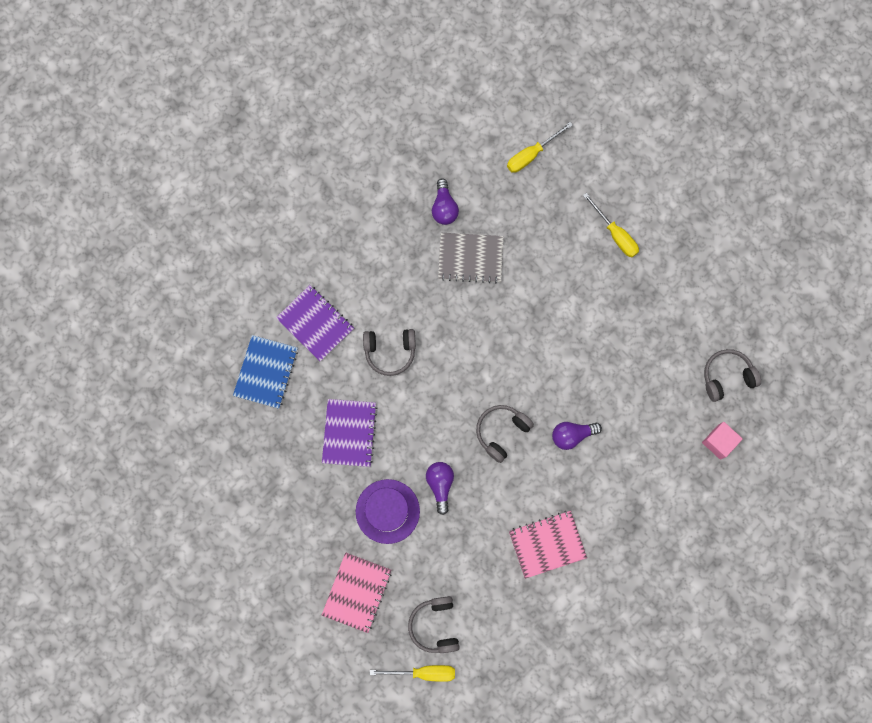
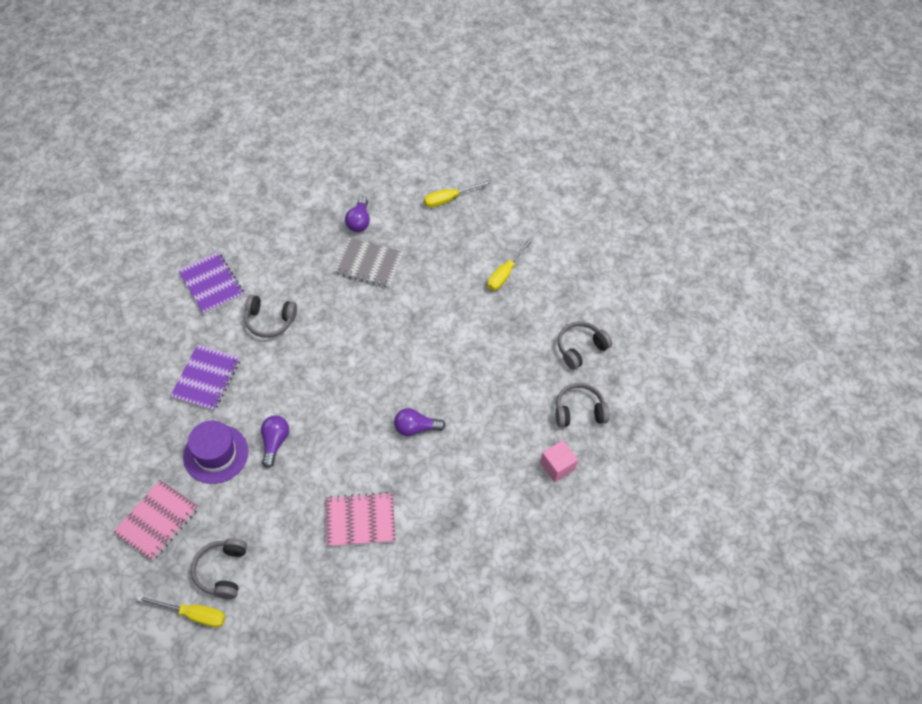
camera: 10 degrees right, 20 degrees down
(266, 372) = (151, 312): blue notebook -> none
(501, 432) = (349, 410): grey headphones -> grey headphones (580, 348)
(615, 234) = (505, 273): yellow screwdriver -> yellow screwdriver turned 60 degrees clockwise

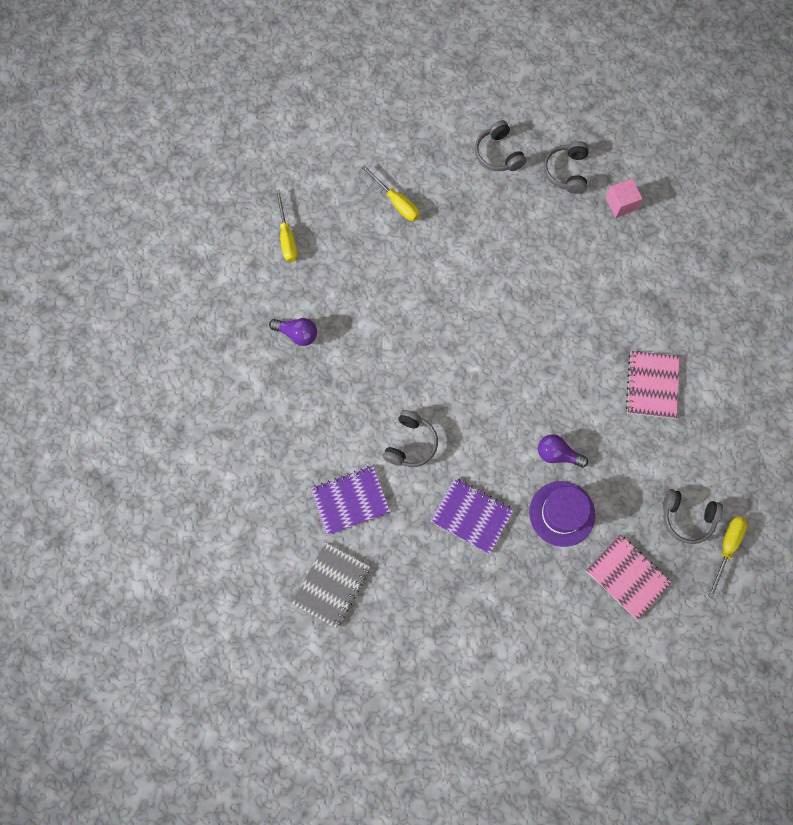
camera: 75 degrees left, 15 degrees up
(369, 264) = (357, 332): grey notebook -> grey notebook (331, 585)
(415, 428) = (562, 320): purple light bulb -> none

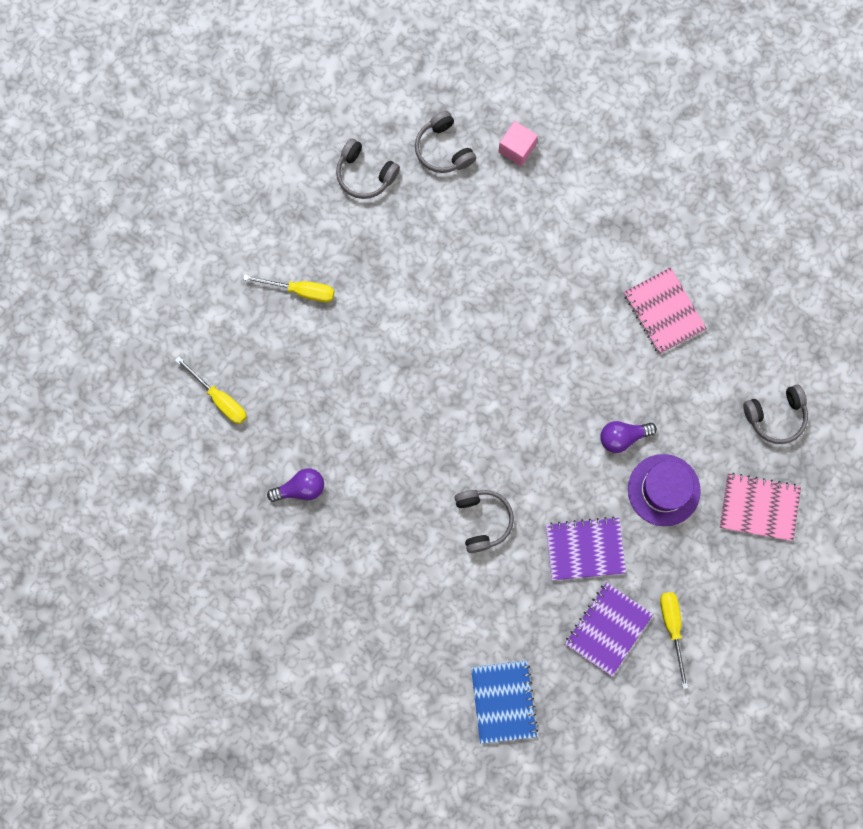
camera: 35 degrees left, 5 degrees up
(331, 585) = (503, 701): grey notebook -> blue notebook
(350, 501) = (465, 612): purple notebook -> purple notebook (608, 629)
(727, 548) = (828, 420): yellow screwdriver -> yellow screwdriver (672, 628)

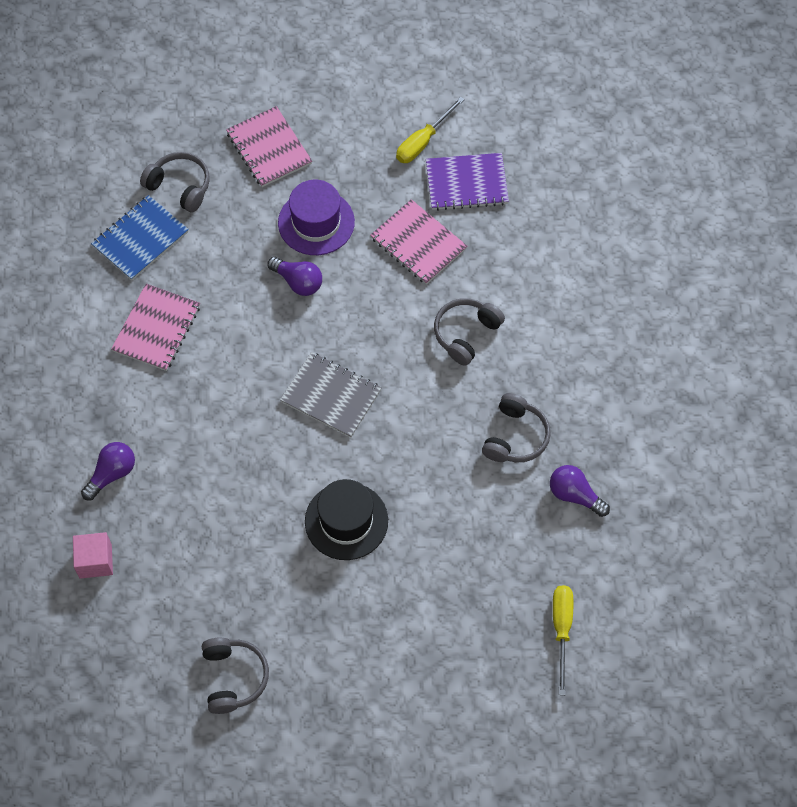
camera: 130 degrees left, 15 degrees down
(300, 291) = (398, 642): yellow screwdriver -> none
(411, 324) = (346, 521): none -> black hat
(443, 149) = (149, 626): grey headphones -> grey headphones (515, 437)
(503, 701) = (594, 213): blue notebook -> blue notebook (140, 239)
(512, 388) = (331, 396): none -> grey notebook
(572, 202) = (112, 474): none -> purple light bulb
(585, 549) = (418, 243): purple notebook -> pink notebook

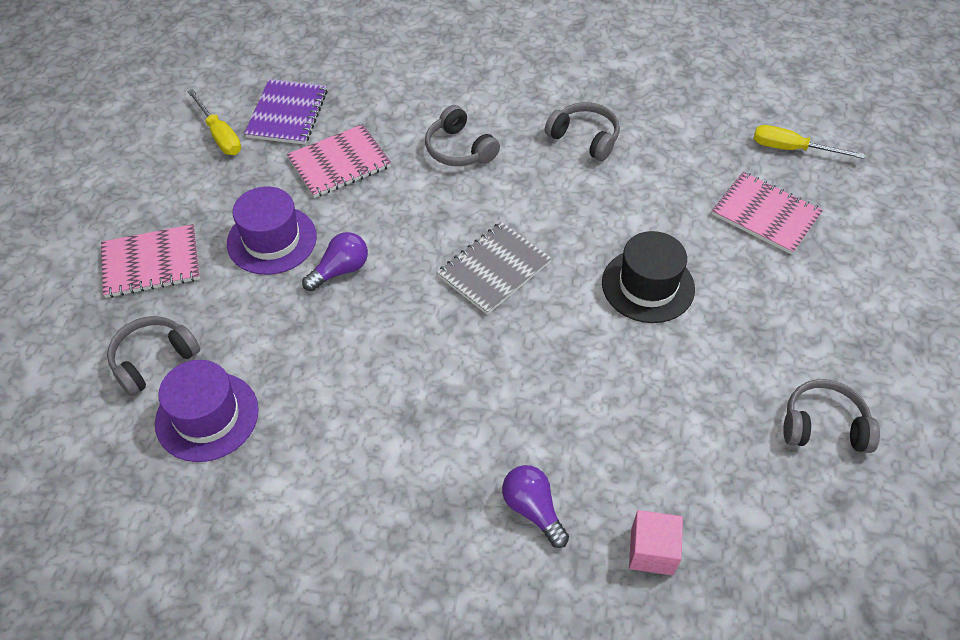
camera: 75 degrees left, 10 degrees down
(140, 239) = (207, 416): blue notebook -> purple hat
(156, 328) = (343, 421): pink notebook -> pink notebook (765, 214)
(574, 495) = (656, 112): purple light bulb -> none

